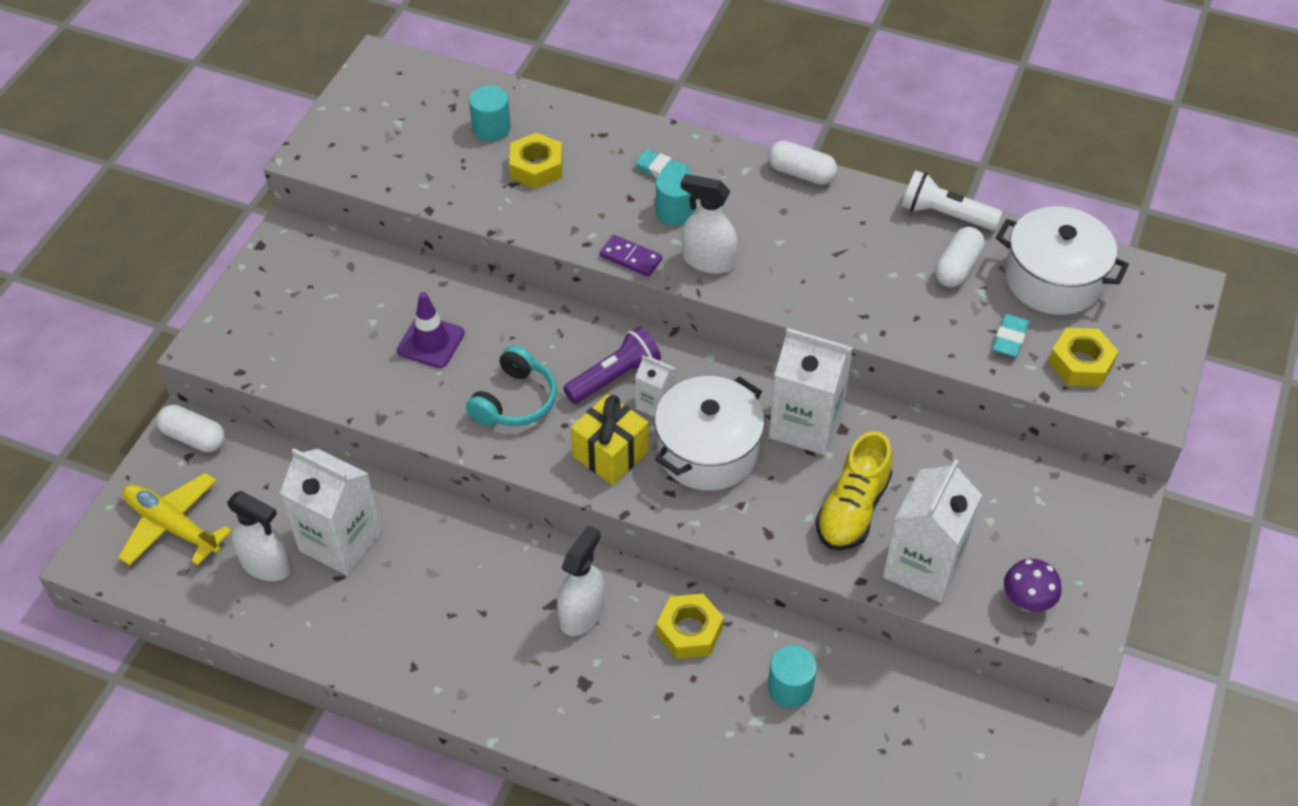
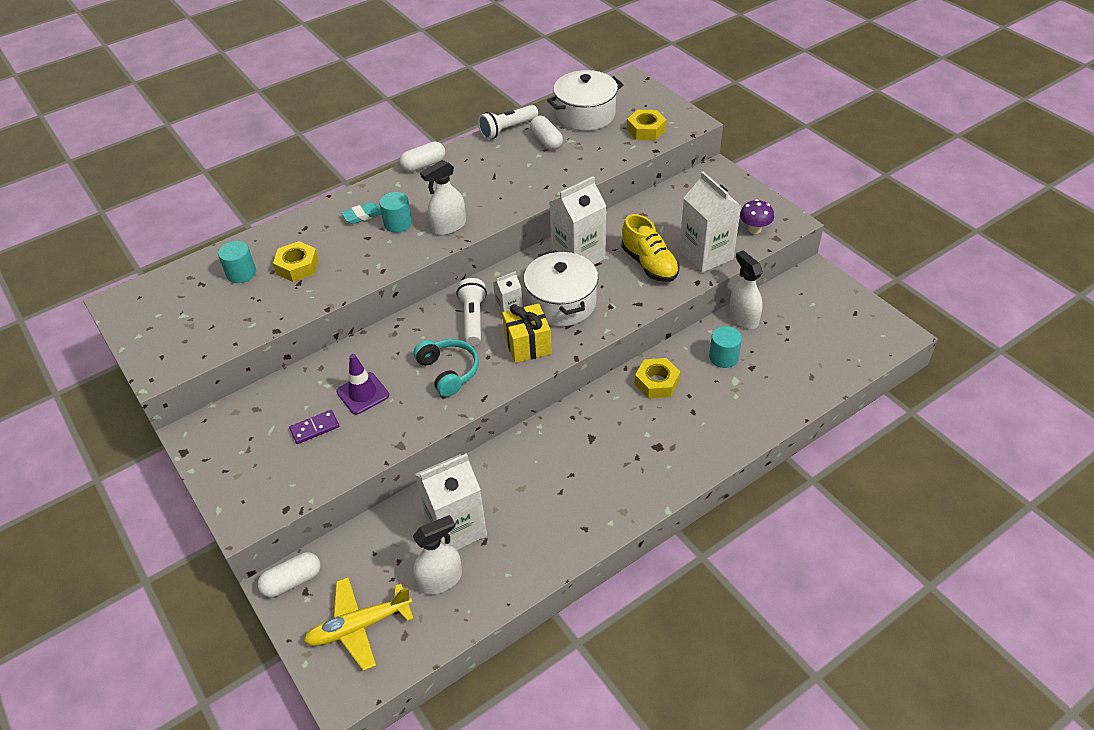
camera: 55 degrees left, 5 degrees down
(582, 613) = (608, 426): white spray bottle -> white spray bottle (743, 318)
(614, 377) = (473, 319): purple flashlight -> white flashlight
(631, 258) = (413, 256): purple domino -> purple domino (315, 428)
(1010, 338) = (609, 145): turquoise eraser -> none

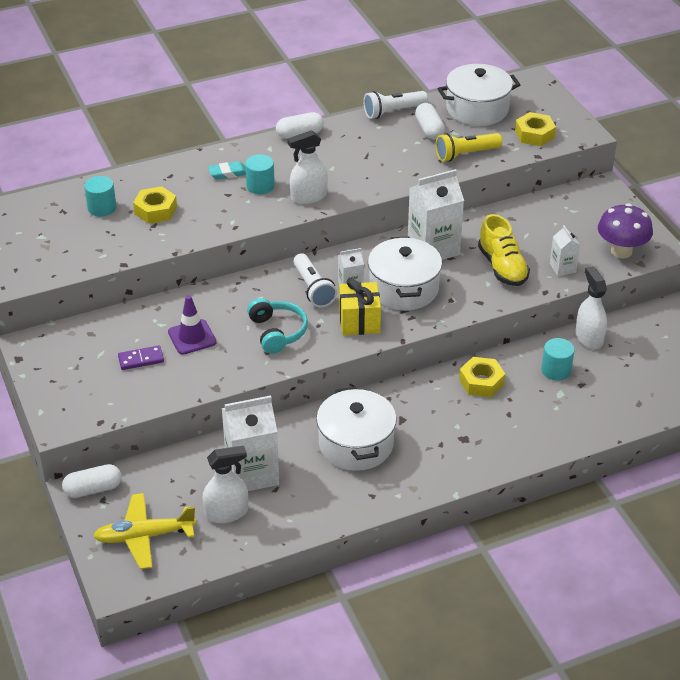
camera: 10 degrees right, 5 degrees down
(473, 319) = (313, 289): white flashlight -> white flashlight turned 150 degrees clockwise
(553, 474) = (356, 444): none -> white pot
(588, 159) = (465, 154): none -> yellow flashlight
(706, 255) = (562, 268): white carton -> white carton, size x0.51
(754, 229) = (621, 251): purple mushroom -> purple mushroom, size x1.54

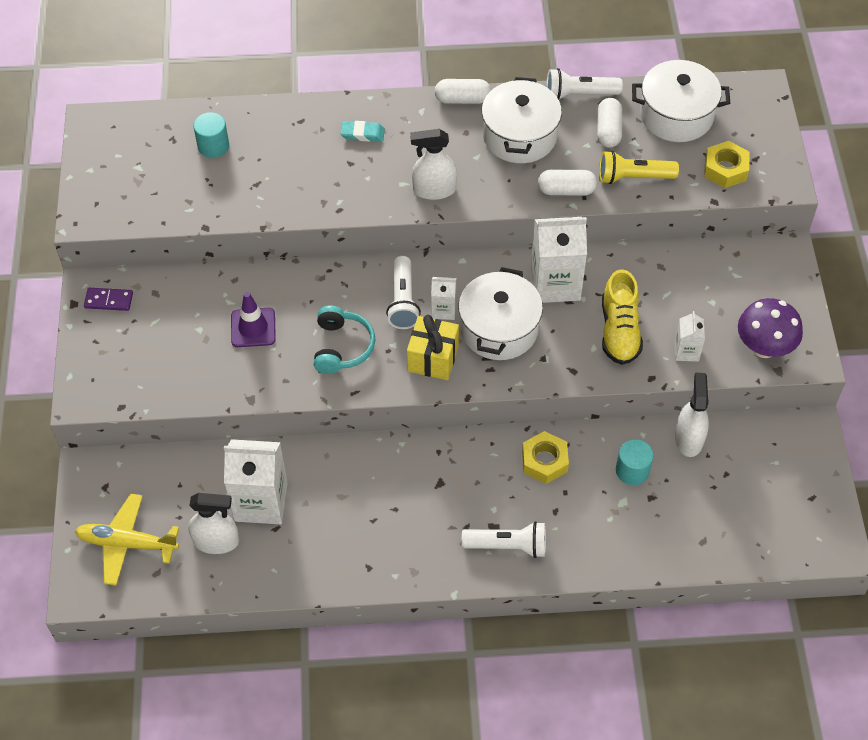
camera: 20 degrees right, 15 degrees up
(93, 489) = (100, 471): white capsule -> white capsule (566, 190)
(141, 359) = (191, 341): purple domino -> purple domino (109, 300)
(155, 210) = (266, 164): yellow nut -> none
(260, 186) = (389, 161): turquoise cylinder -> none
(356, 444) = (379, 499): white pot -> white pot (519, 136)
(483, 448) = (508, 546): none -> white flashlight

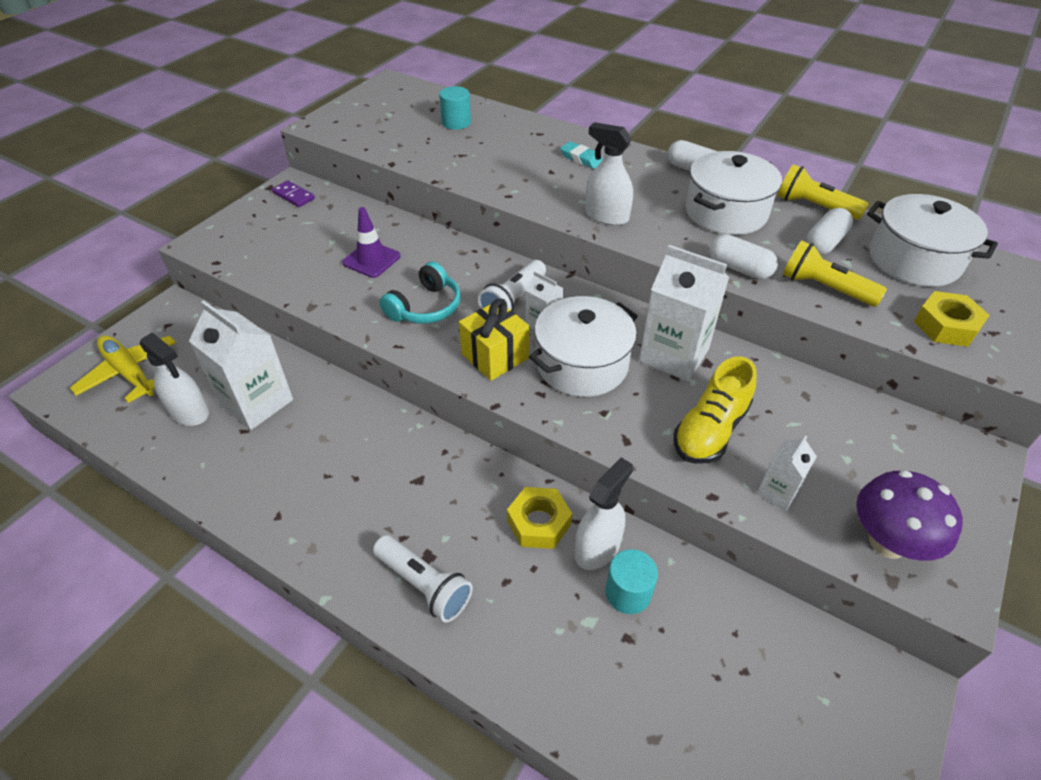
camera: 35 degrees right, 10 degrees down
(579, 94) = (814, 206): white flashlight -> yellow flashlight
(689, 438) = (724, 599): white spray bottle -> white spray bottle (597, 548)

